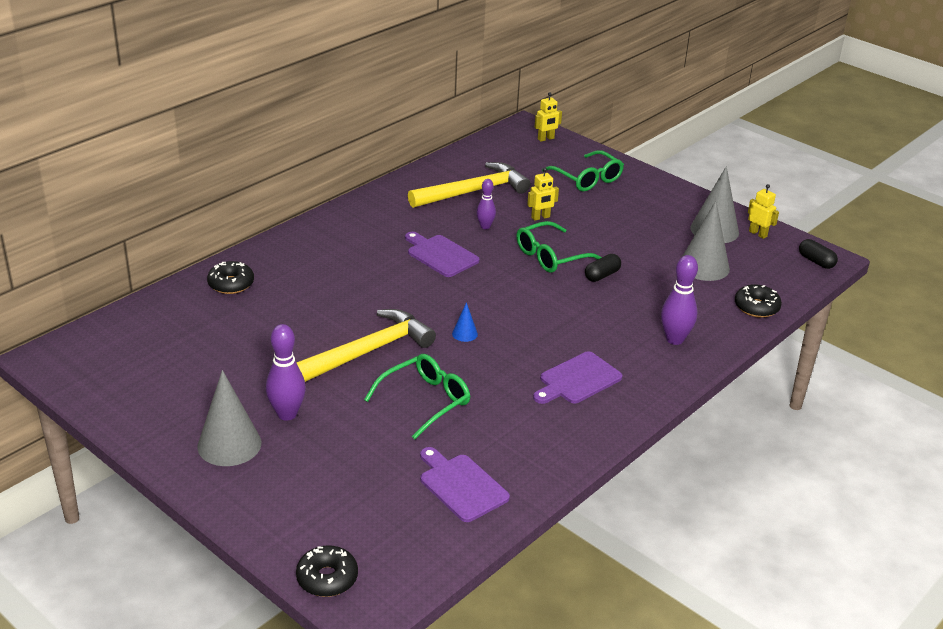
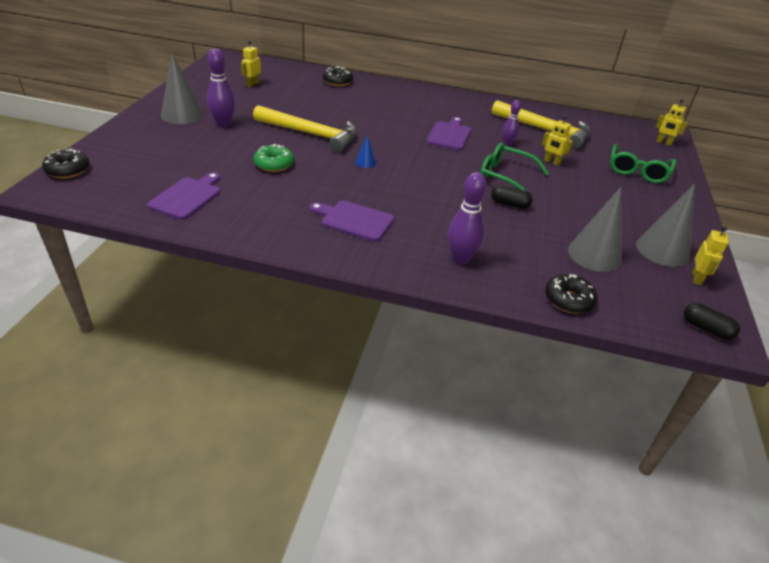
camera: 60 degrees right, 5 degrees up
(177, 357) = (252, 84): none -> yellow robot
(425, 401) = (274, 164): green glasses -> green donut
(816, 261) = (706, 329): black capsule -> black capsule turned 75 degrees counterclockwise

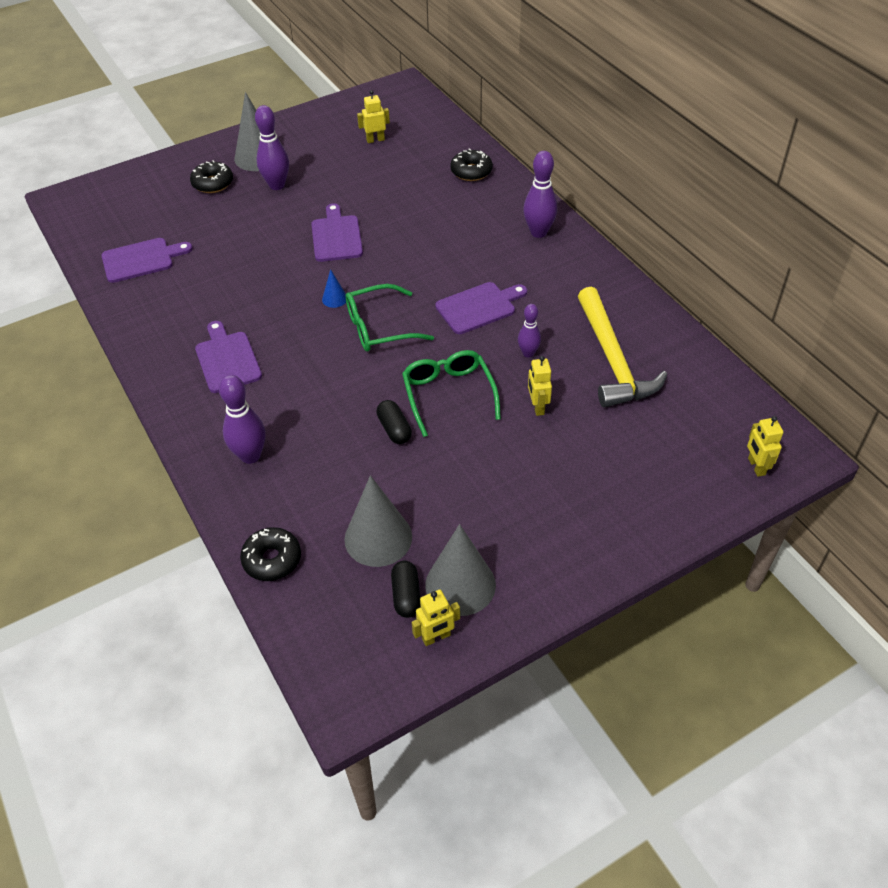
camera: 50 degrees right, 10 degrees up
(68, 170) = (100, 186): black donut -> black donut (213, 183)
(274, 164) = (252, 258): green donut -> none
(311, 134) = (336, 236): yellow hammer -> purple cutting board
(420, 95) = (538, 232): none -> purple bowling pin
(637, 171) = (629, 481): green glasses -> green glasses (379, 328)
(706, 329) = (343, 682): black capsule -> black capsule (406, 595)

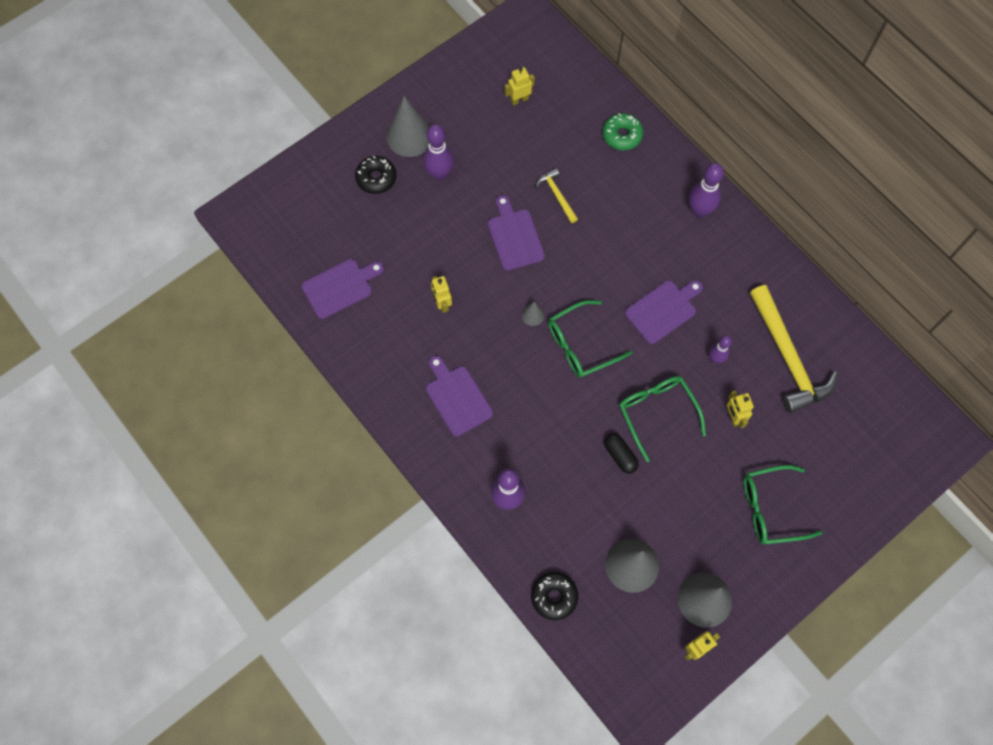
camera: 10 degrees left, 20 degrees up
(334, 299) = (532, 315): blue cone -> grey cone
(391, 209) = (557, 195): none -> yellow hammer
(406, 595) = (666, 615): black capsule -> none
(471, 171) = (622, 135): black donut -> green donut
(564, 499) = (770, 508): none -> green glasses
(756, 466) = (916, 456): yellow robot -> yellow robot (442, 304)

